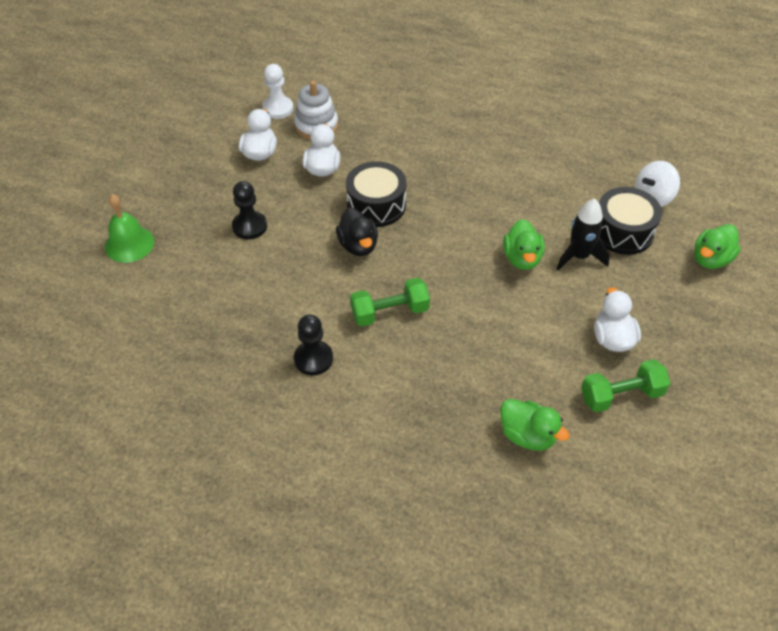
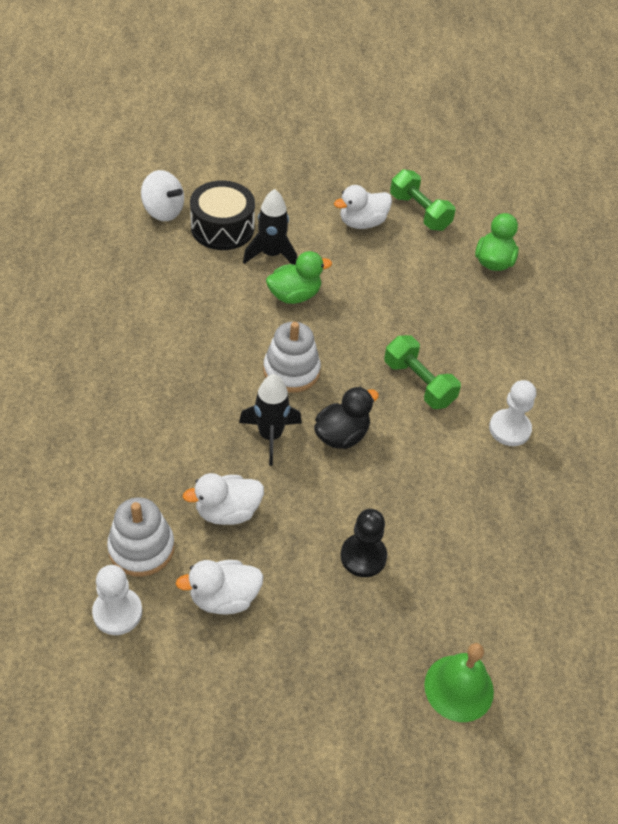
camera: 115 degrees left, 0 degrees up
(313, 359) = (509, 429): black pawn -> white pawn
(376, 205) = (270, 436): black drum -> black rocket
(435, 234) = (291, 371): none -> white stacking toy
(711, 259) = (233, 169): green duck -> none

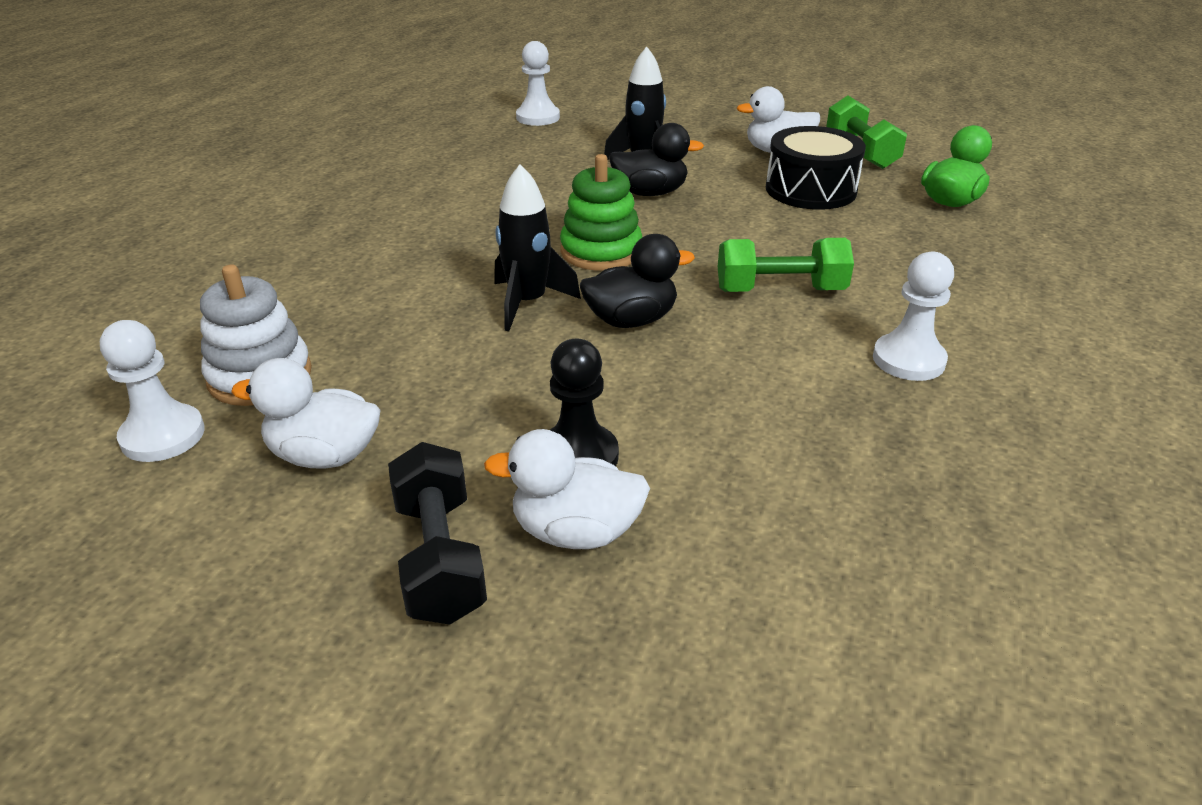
camera: 25 degrees right, 15 degrees down
(163, 211) = (538, 117): white spinning top -> white pawn
(222, 228) = (597, 135): black drum -> black drum (810, 190)
(227, 511) = (408, 364): white duck -> white duck (575, 532)
(291, 371) = (601, 251): white stacking toy -> green stacking toy
(294, 295) = (650, 193): green duck -> black duck
(328, 646) = (440, 558): none -> black dumbbell
(419, 383) = (780, 290): green dumbbell -> green dumbbell turned 75 degrees counterclockwise
(459, 688) = (644, 690): green bell -> none

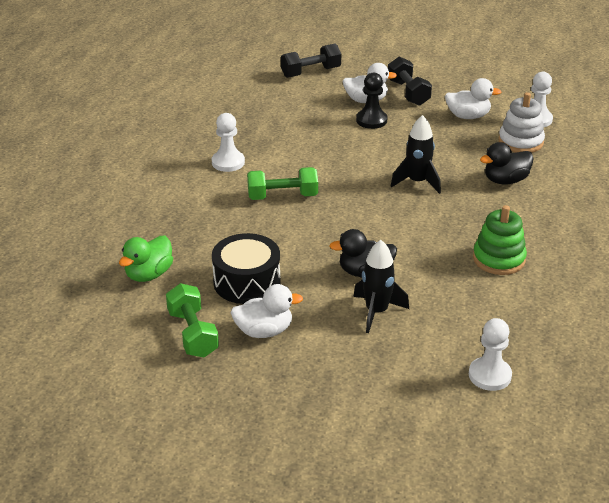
camera: 175 degrees right, 0 degrees up
(601, 251) = (387, 218): green stacking toy -> green stacking toy (499, 259)
(631, 320) = (361, 175): black duck -> black duck (505, 180)
(746, 695) = (311, 72): none -> black dumbbell

